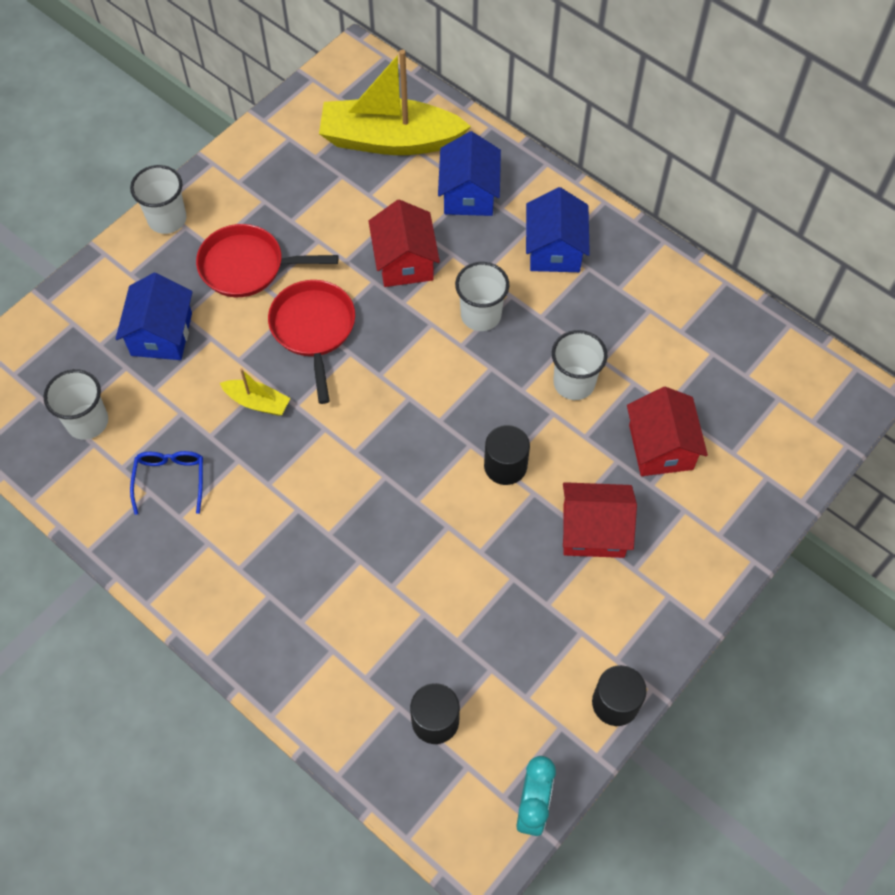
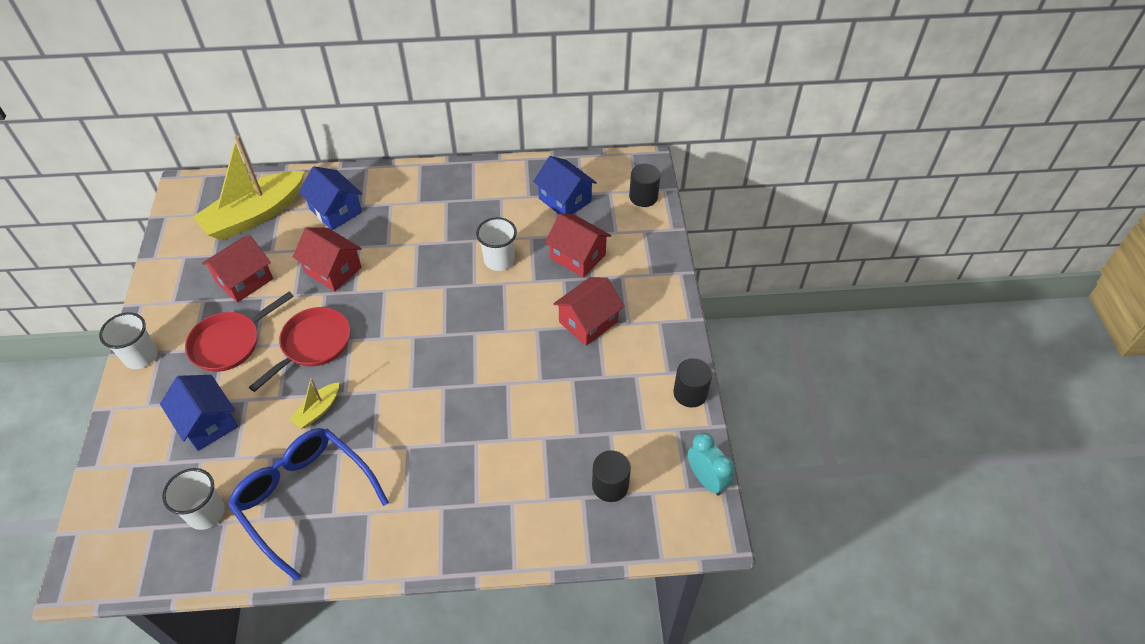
camera: 45 degrees left, 10 degrees down
(170, 480) = (304, 498): blue glasses -> blue glasses, size x2.04
(257, 402) = (318, 410): yellow boat -> yellow boat turned 150 degrees clockwise
(313, 329) = (313, 345): red pan -> red pan turned 90 degrees clockwise
(317, 208) = (244, 280): none -> red house
(480, 315) = (409, 265): white cup -> none
(505, 466) = (506, 328): black cylinder -> black cylinder (643, 197)
(554, 249) = (417, 205): blue house -> blue house (565, 200)

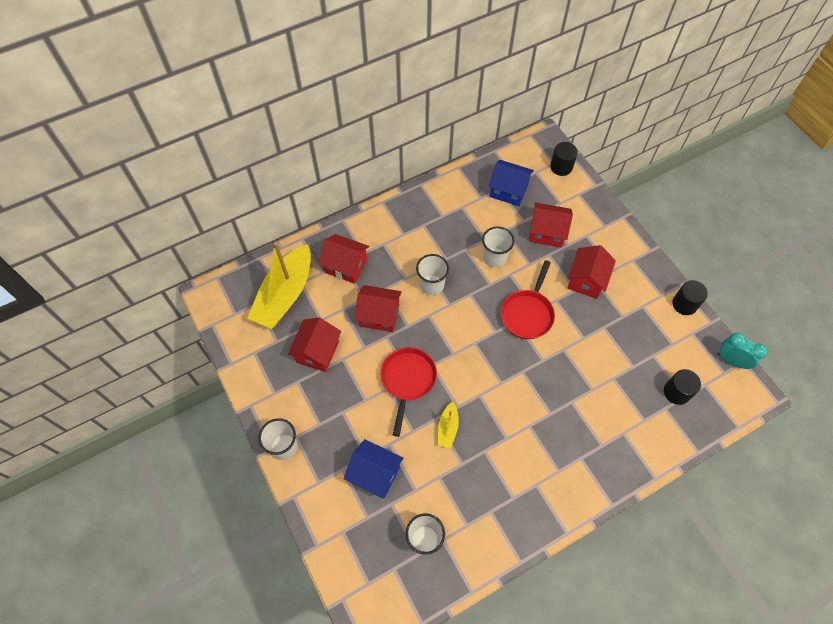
camera: 25 degrees left, 10 degrees up
(230, 343) = (344, 406): red pan -> red pan (528, 313)
(304, 498) = (485, 496): blue glasses -> none
(335, 211) = (345, 266): blue house -> red house
(410, 261) = (431, 285): none -> white cup

